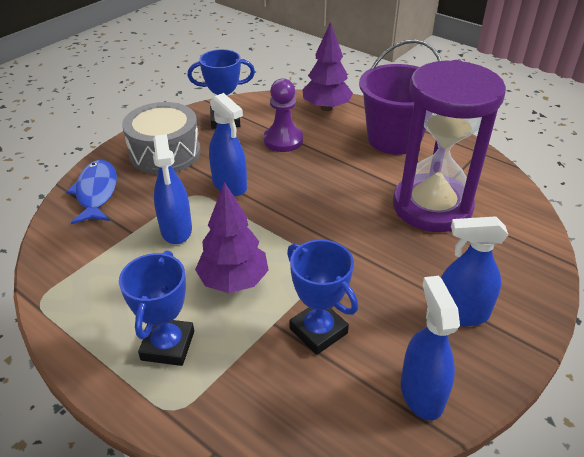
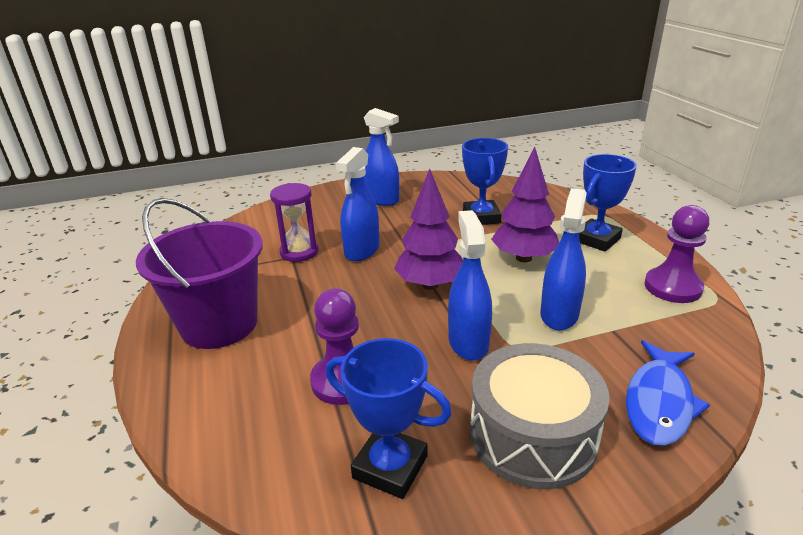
camera: 145 degrees left, 10 degrees down
(81, 299) = (672, 287): none -> purple pawn
(326, 108) = (214, 415): purple tree -> purple tree (430, 285)
(421, 393) = (448, 184): blue spray bottle -> blue spray bottle (362, 251)
(432, 206) = (299, 252): purple hourglass -> purple hourglass, size x0.47

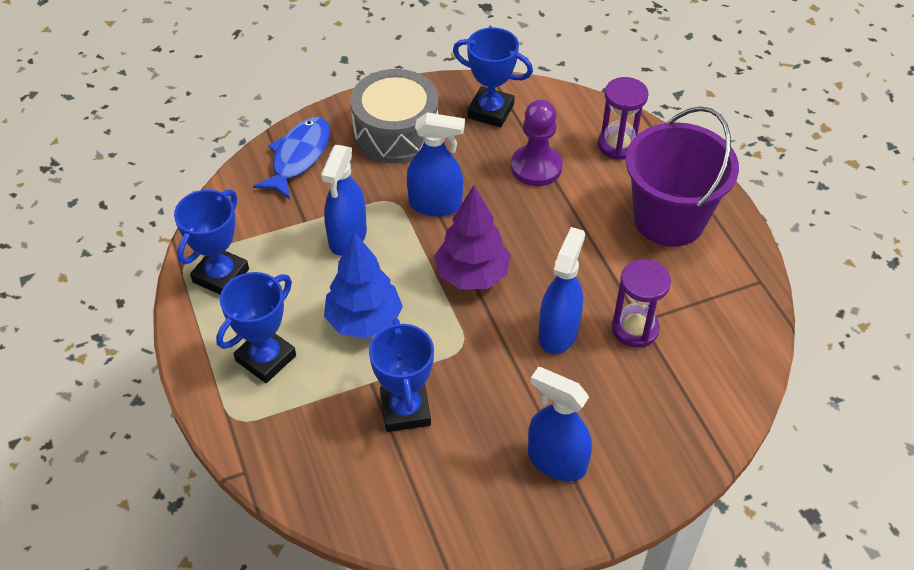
camera: 175 degrees right, 20 degrees up
(226, 407) = (618, 145): none -> purple hourglass
(468, 342) = (435, 205): blue spray bottle -> blue spray bottle turned 75 degrees counterclockwise
(523, 258) = (364, 321): purple tree -> blue tree
(672, 287) = (221, 275): purple pawn -> blue trophy

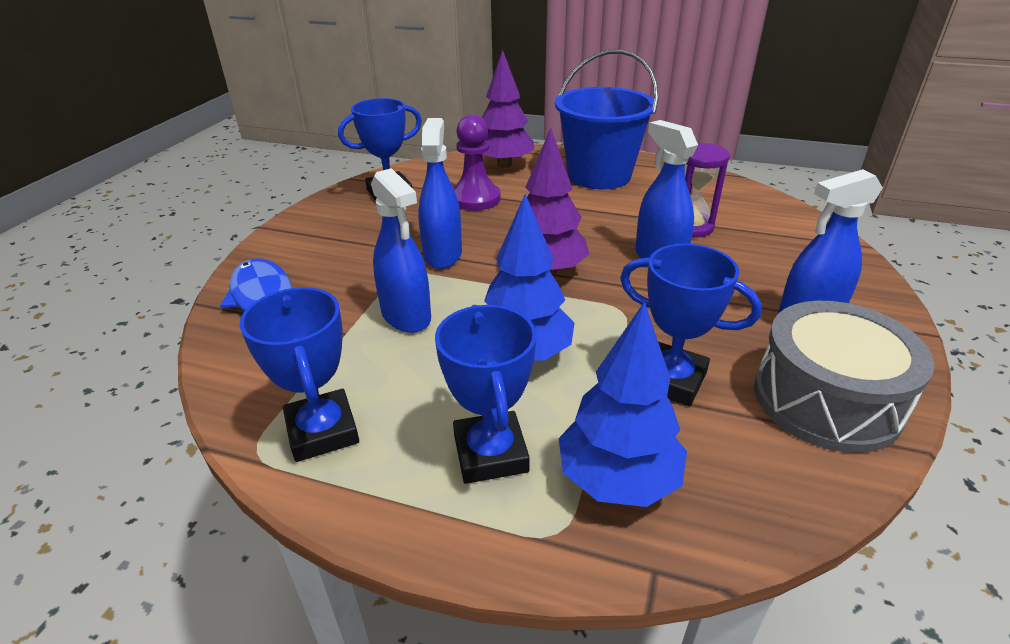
camera: 50 degrees left, 15 degrees down
(293, 426) = (617, 480): none -> blue tree
(396, 132) = (333, 238): grey drum -> grey drum (826, 400)
(435, 205) = (442, 254): blue spray bottle -> blue spray bottle turned 45 degrees counterclockwise
(618, 145) = (504, 165): purple hourglass -> purple tree
(669, 219) = (599, 175): purple bucket -> blue bucket

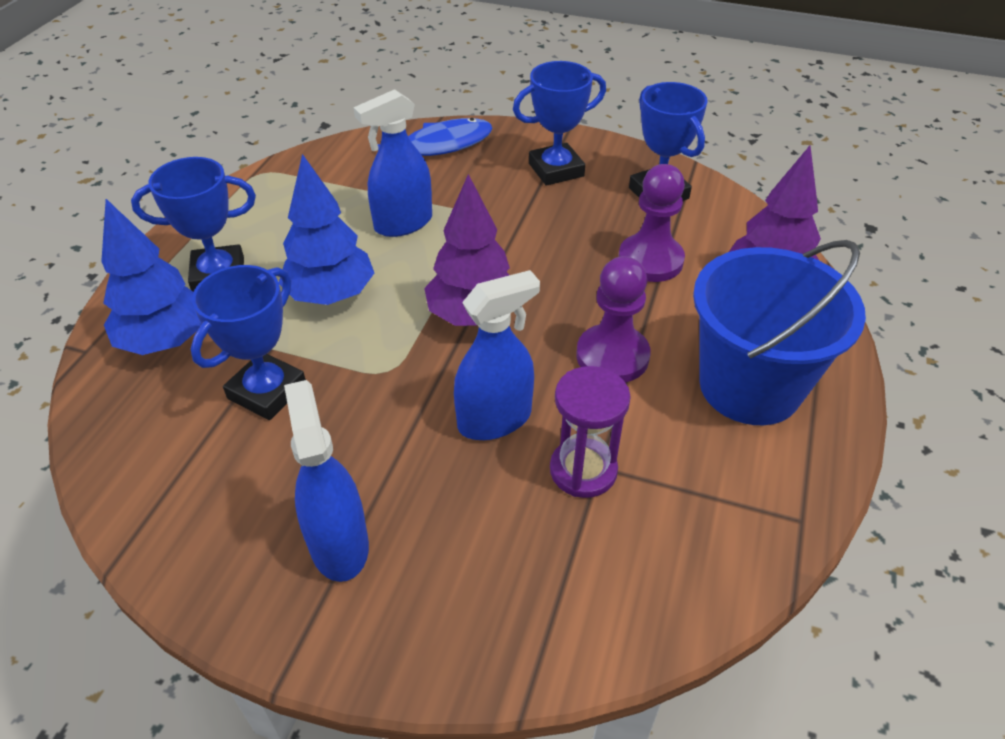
camera: 90 degrees right, 10 degrees up
(322, 431) = (270, 196): blue trophy -> blue trophy (556, 170)
(442, 254) = (512, 240): blue spray bottle -> none
(582, 215) = (612, 356): none -> purple pawn
(826, 400) = (201, 510): grey drum -> none

